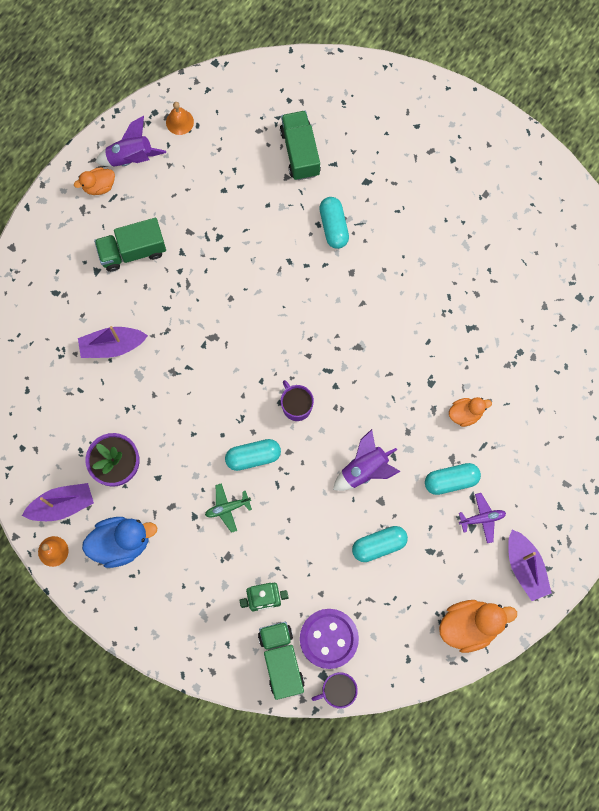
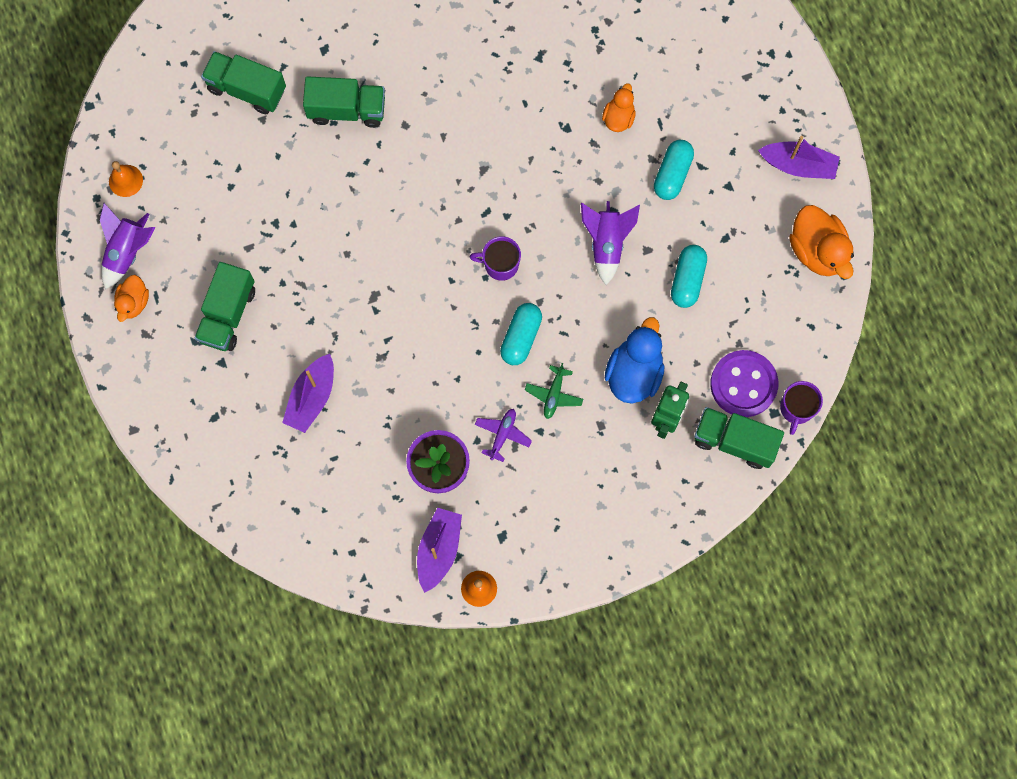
camera: 55 degrees left, 0 degrees up
(121, 543) = (517, 517): blue duck -> blue duck (634, 373)
(333, 227) = (347, 110): turquoise capsule -> green truck
(469, 625) = (817, 251): orange duck -> orange duck turned 135 degrees clockwise
(482, 518) = (727, 171): purple plane -> purple plane (502, 435)

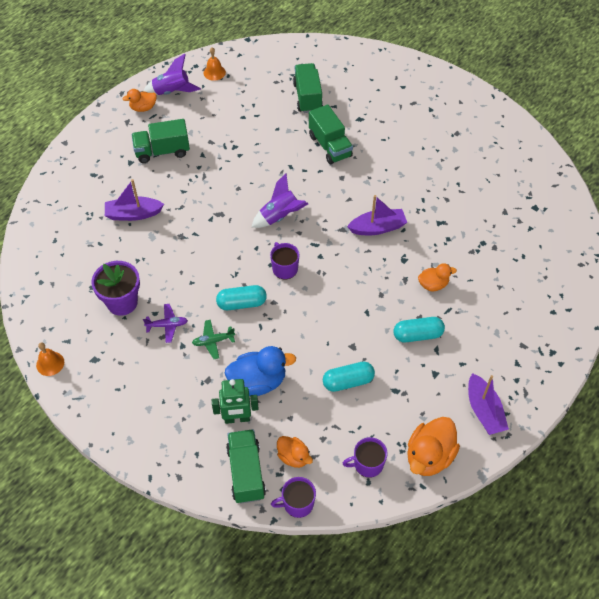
camera: 60 degrees right, 20 degrees down
(439, 550) = (66, 328): purple boat -> purple boat (377, 228)
(606, 244) = (340, 320): purple rocket -> purple rocket (280, 216)
(743, 384) = (293, 457): purple button -> orange duck
(792, 316) = (367, 464): none -> purple mug

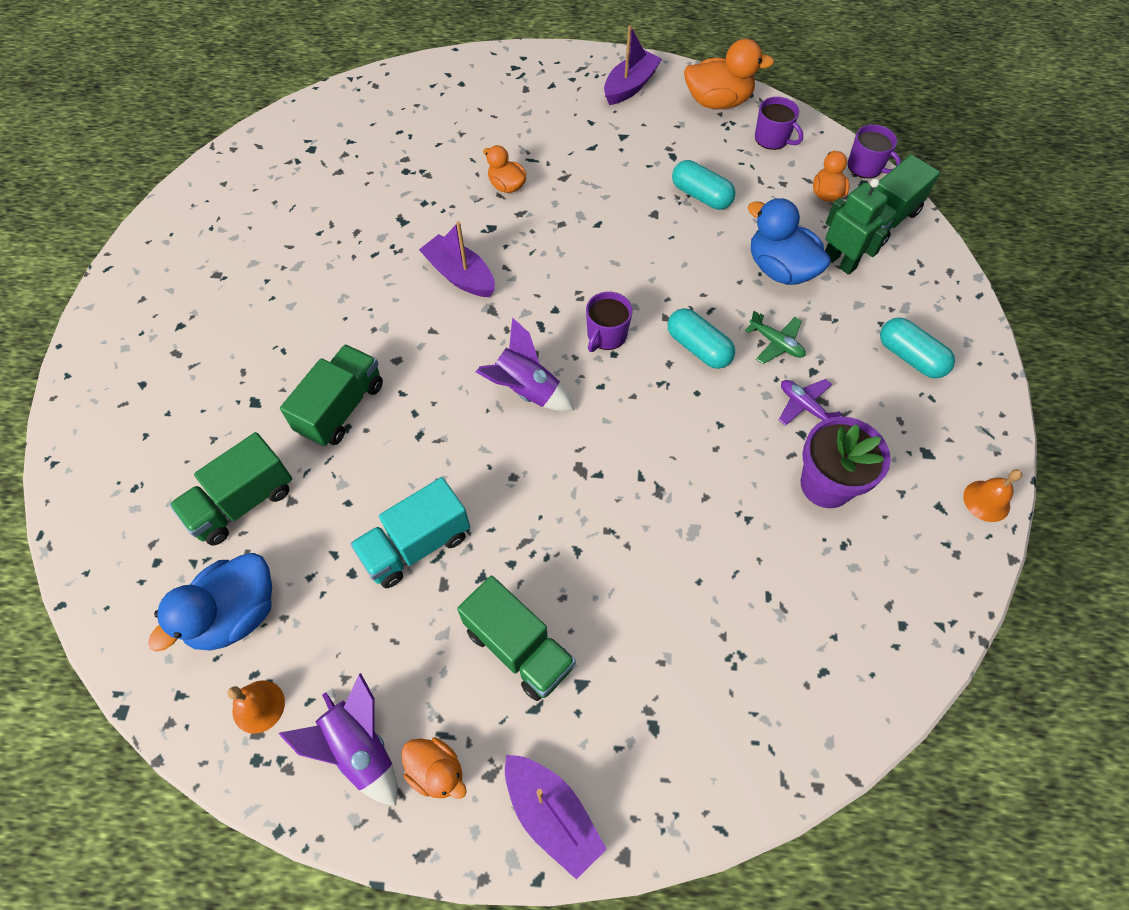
camera: 125 degrees left, 5 degrees up
(133, 214) = (677, 590): purple boat -> purple boat (552, 815)
(236, 141) = (416, 545): none -> turquoise truck
(257, 78) = (235, 614): none -> blue duck
(417, 335) = (588, 169): turquoise capsule -> turquoise capsule (910, 357)

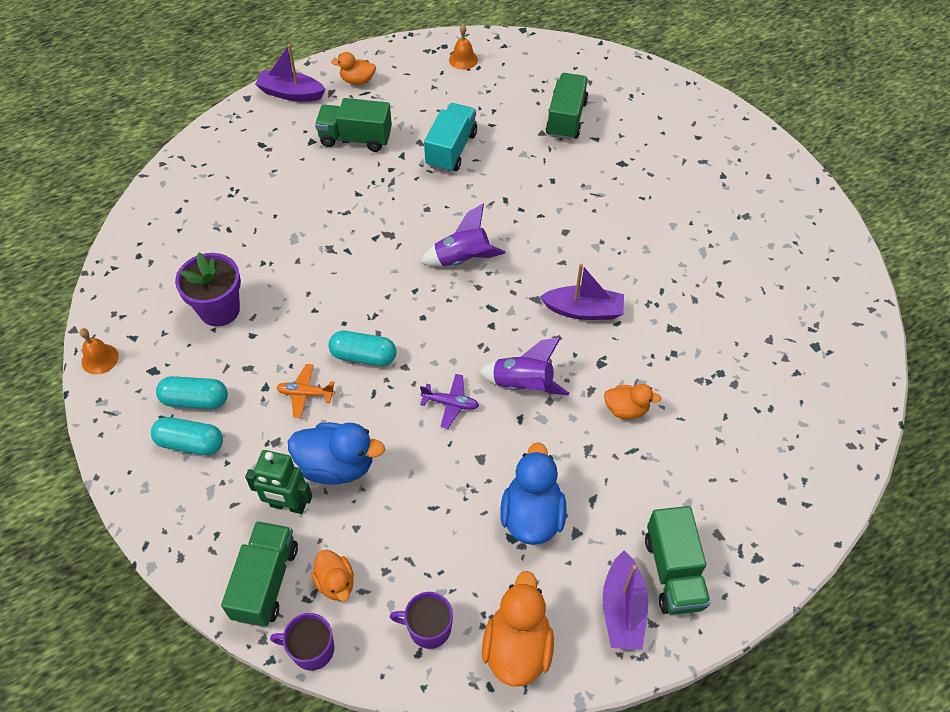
camera: 145 degrees right, 5 degrees down
(235, 614) = (513, 80): blue duck -> blue duck (532, 515)
(341, 408) = (567, 187): green truck -> green truck (673, 572)
(359, 748) = (401, 70): purple rocket -> purple rocket (523, 385)
(606, 335) = (438, 327): purple mug -> none
(701, 196) = (453, 504): turquoise capsule -> turquoise capsule (195, 400)
(717, 102) = (517, 647): orange duck -> orange duck turned 135 degrees clockwise
(776, 343) = (305, 394): green plane -> orange plane
(804, 406) = (259, 355): purple plane -> purple plane (450, 403)

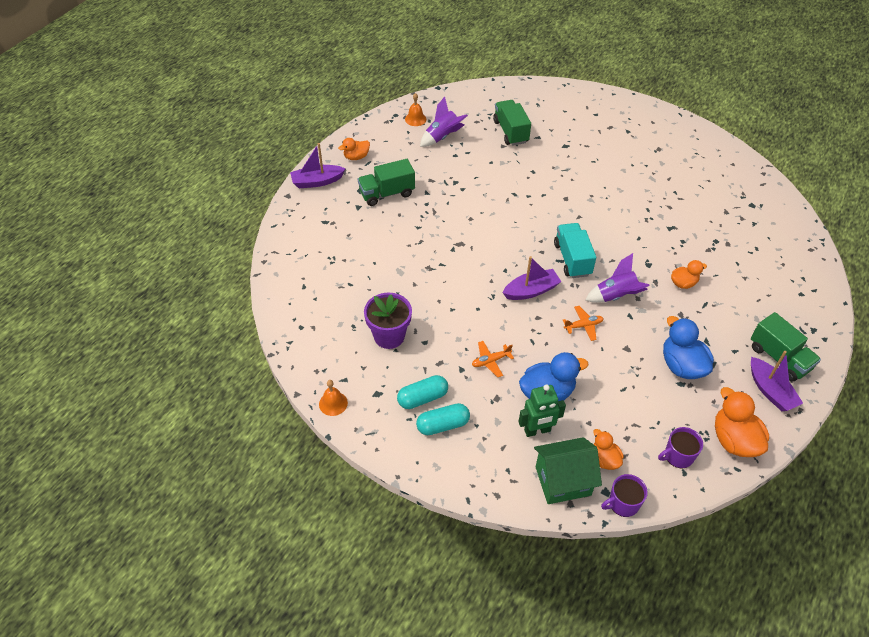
camera: 30 degrees left, 5 degrees down
(266, 582) = (563, 481): green truck -> green house
(336, 582) = (604, 459): orange duck -> orange duck turned 150 degrees counterclockwise
(364, 356) = (507, 322): turquoise capsule -> none
(450, 403) = (583, 326): purple plane -> orange plane
(451, 150) = (455, 177): turquoise truck -> turquoise truck (572, 259)
(463, 259) = (519, 239): purple rocket -> purple rocket (442, 137)
(584, 310) = (614, 239): purple boat -> purple boat (531, 291)

